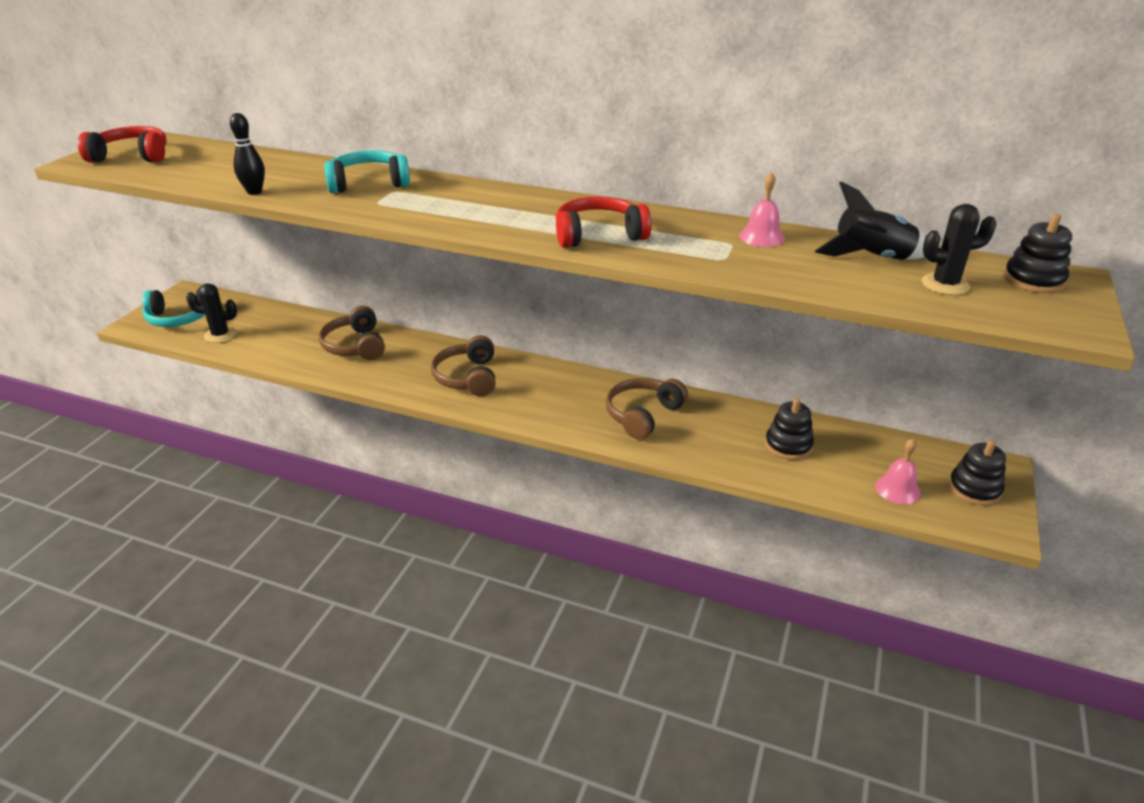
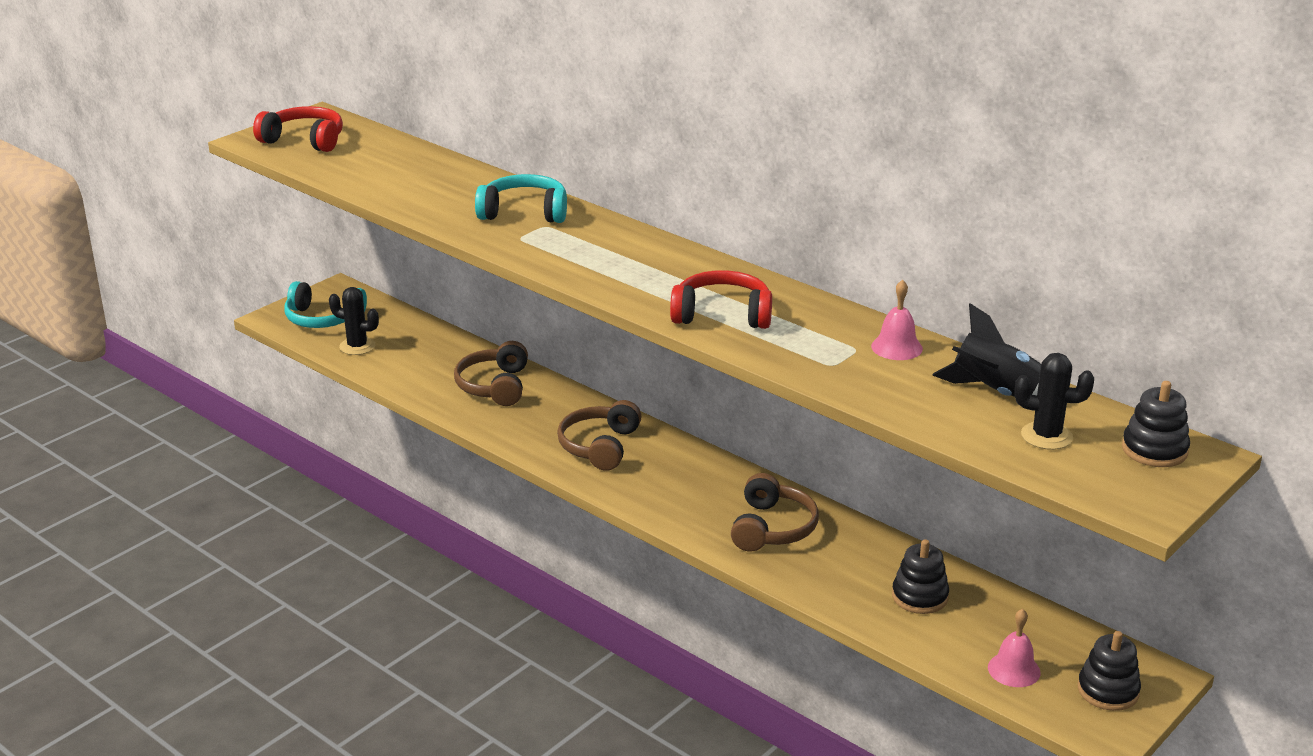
camera: 20 degrees right, 5 degrees down
(254, 192) = (405, 205): black bowling pin -> none
(642, 415) = (772, 528): brown headphones -> brown headphones turned 135 degrees clockwise

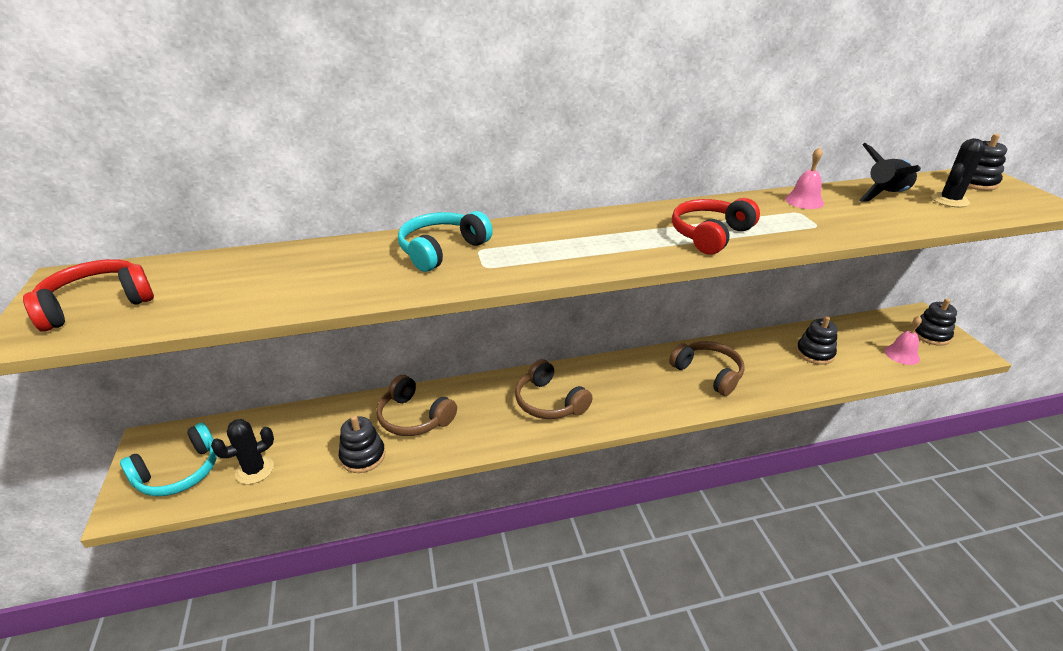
camera: 55 degrees left, 5 degrees up
(422, 384) = (363, 456): none -> black stacking toy

